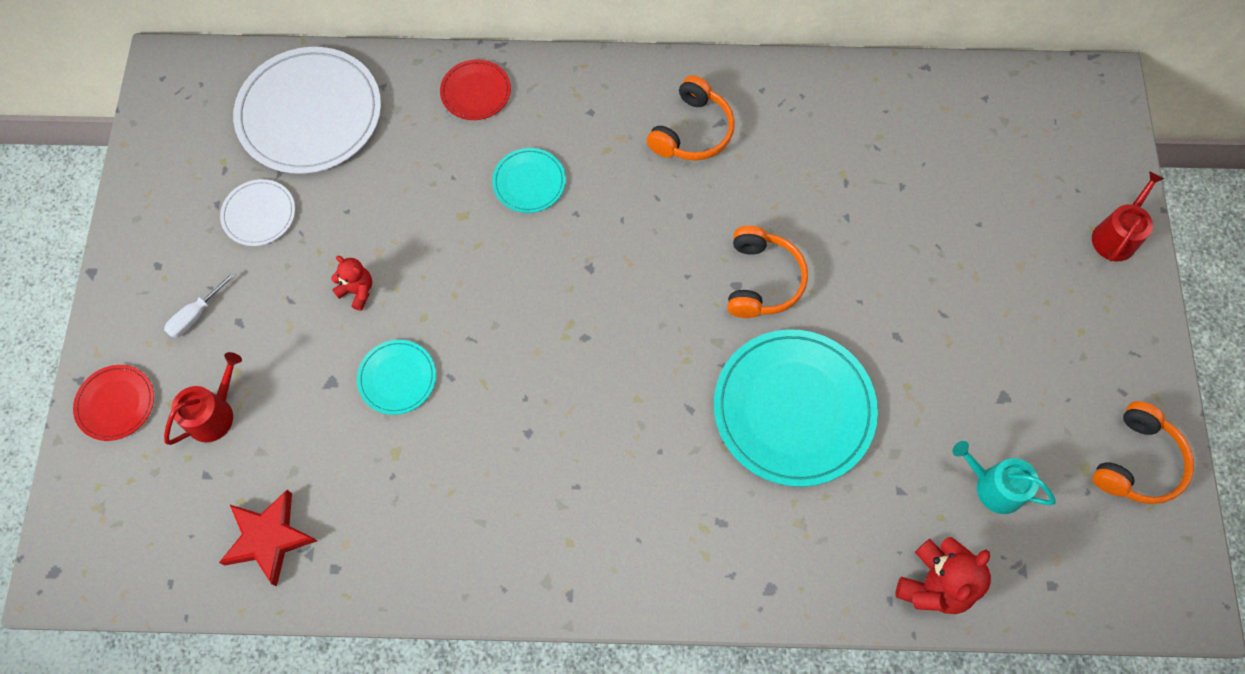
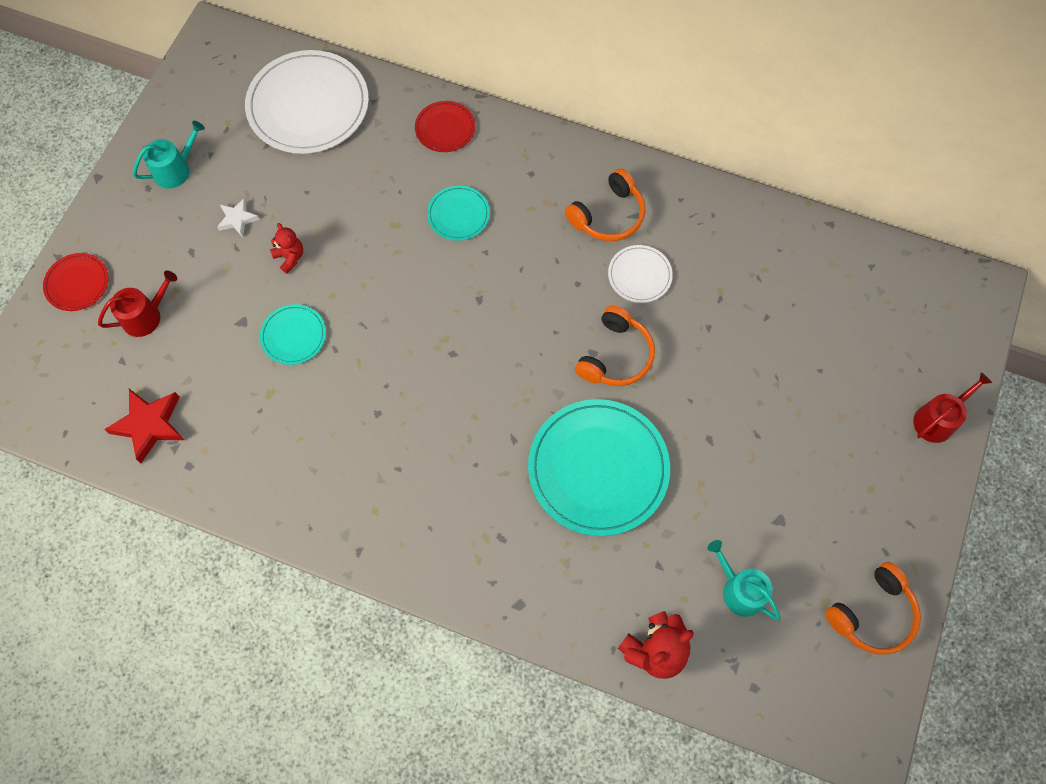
camera: 20 degrees right, 0 degrees up
(182, 234) = (175, 169): none -> turquoise watering can
(196, 315) = (162, 235): white screwdriver -> none
(259, 214) = (239, 172): white plate -> white plate (639, 275)
(279, 267) = (237, 219): none -> white star

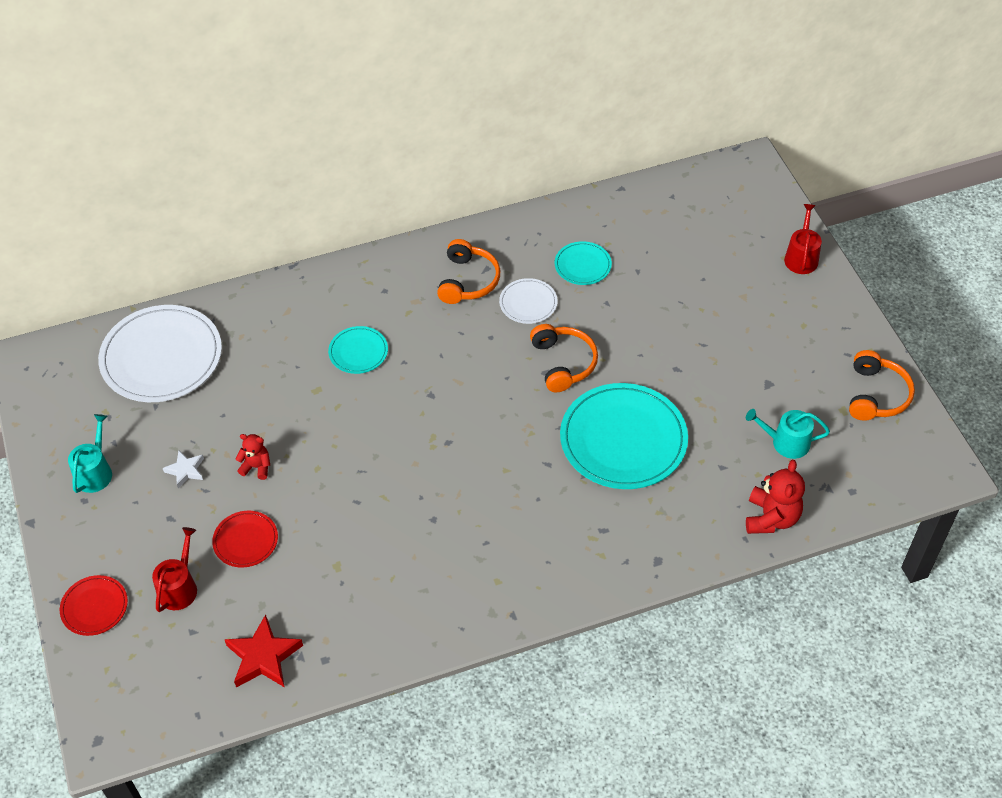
camera: 40 degrees left, 15 degrees down
(293, 336) = (315, 515): turquoise plate -> turquoise plate (582, 265)
(445, 128) = (288, 303): red plate -> red plate (245, 540)

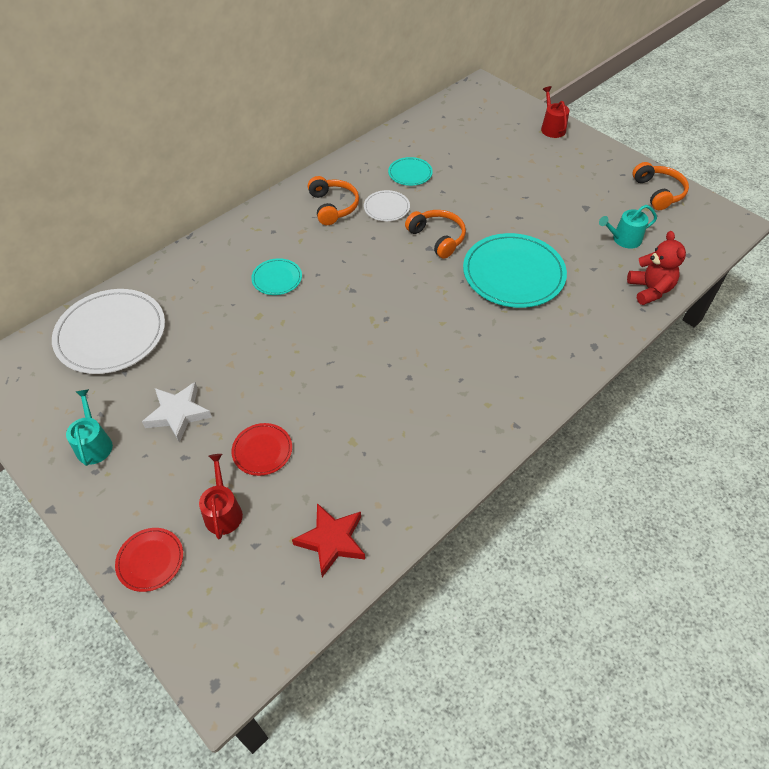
camera: 25 degrees left, 0 degrees up
(185, 470) = (178, 414): white star -> white star, size x1.71
(256, 467) = (240, 389): red teddy bear -> none

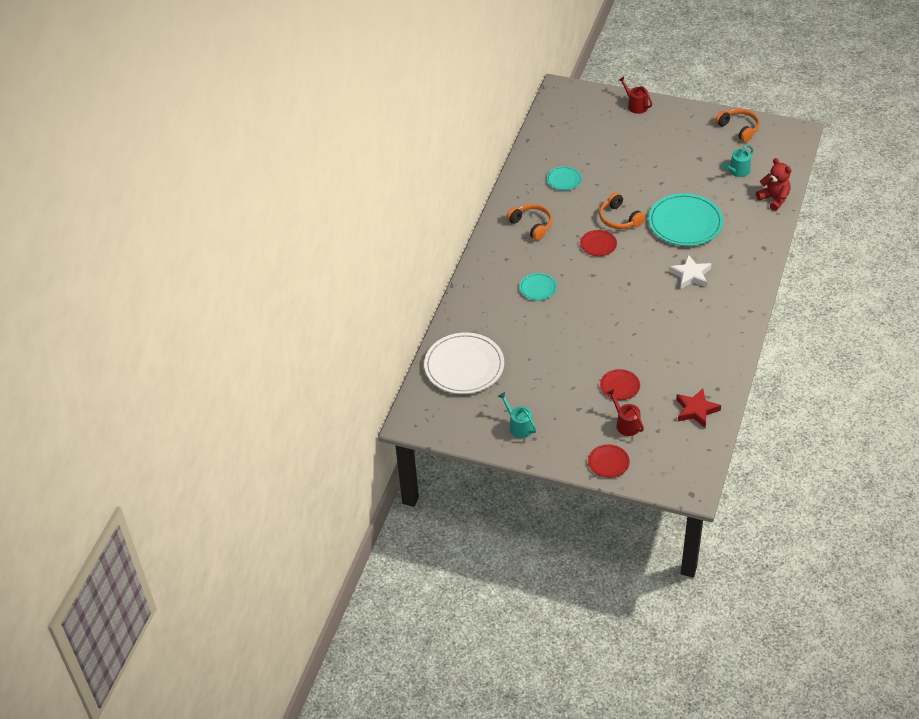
camera: 25 degrees left, 5 degrees down
(178, 414) = (552, 389): white star -> white star (690, 275)
(386, 207) = (568, 211): white plate -> none
(388, 257) = (598, 244): none -> red plate
(437, 238) = (619, 219): orange headphones -> orange headphones turned 150 degrees counterclockwise

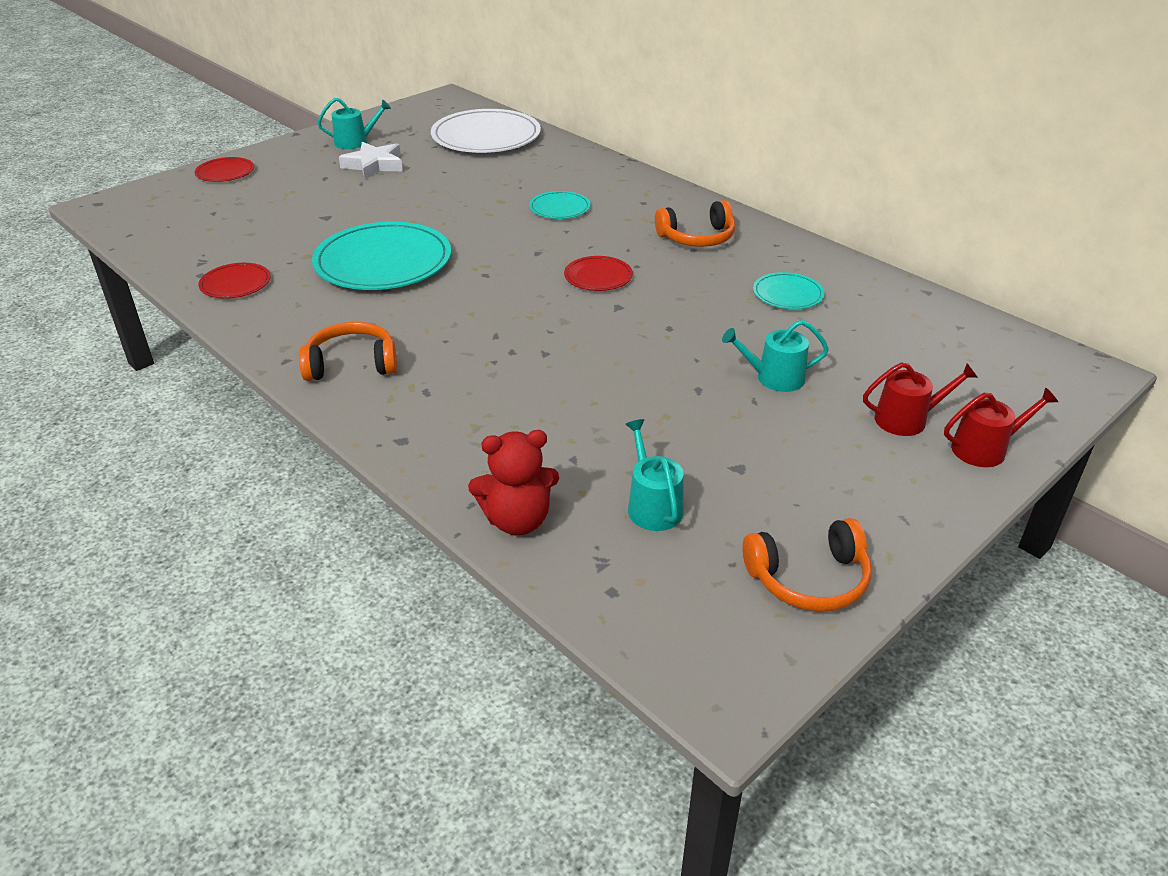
camera: 115 degrees right, 10 degrees down
(619, 219) = (640, 313): orange headphones -> orange headphones (351, 364)
(620, 386) = (316, 211): red plate -> red plate (235, 284)
(626, 424) = (256, 197): red watering can -> red watering can (907, 419)
(635, 165) = (774, 378): none -> turquoise watering can
(685, 222) = (563, 376): turquoise plate -> turquoise plate (383, 262)
(690, 275) = (434, 334): white star -> white star (374, 165)
(696, 410) = (195, 247): red star -> none

